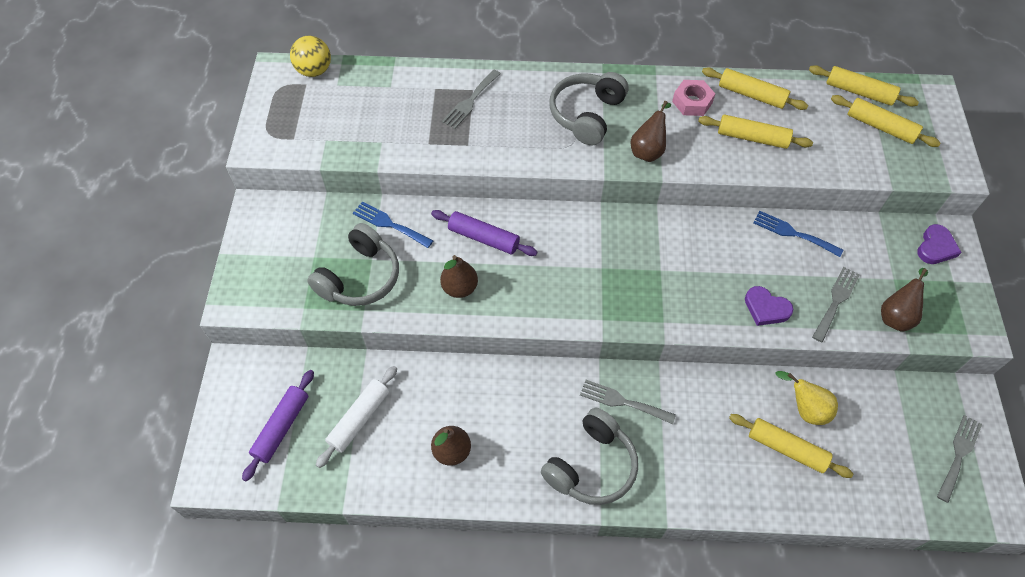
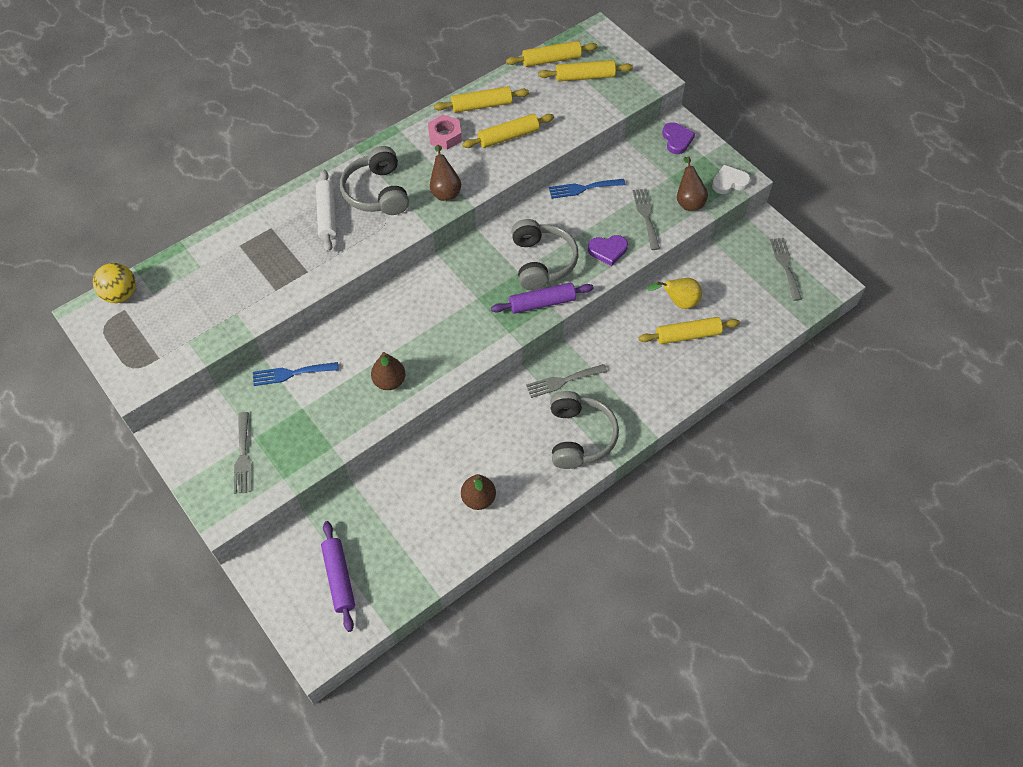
camera: 40 degrees left, 0 degrees up
(359, 419) = (392, 528): white rolling pin -> white rolling pin (327, 215)
(360, 277) = (306, 427): grey headphones -> grey headphones (542, 262)
(470, 101) = (278, 238): grey fork -> grey fork (243, 456)
(483, 238) = (373, 334): purple rolling pin -> purple rolling pin (542, 303)
(960, 326) = (729, 182): none -> white heart

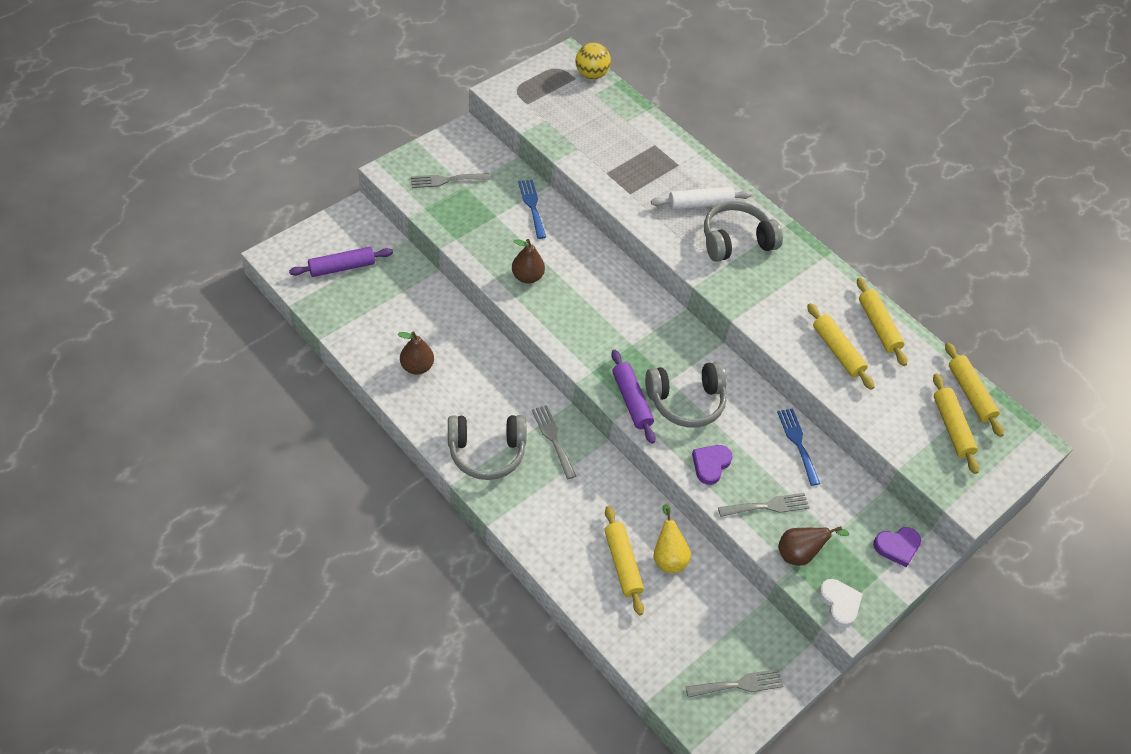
camera: 80 degrees right, 5 degrees down
(445, 136) = (825, 294): pink nut -> none
(445, 191) = (748, 296): brown pear -> none
(608, 251) = (710, 464): purple heart -> purple heart turned 45 degrees clockwise

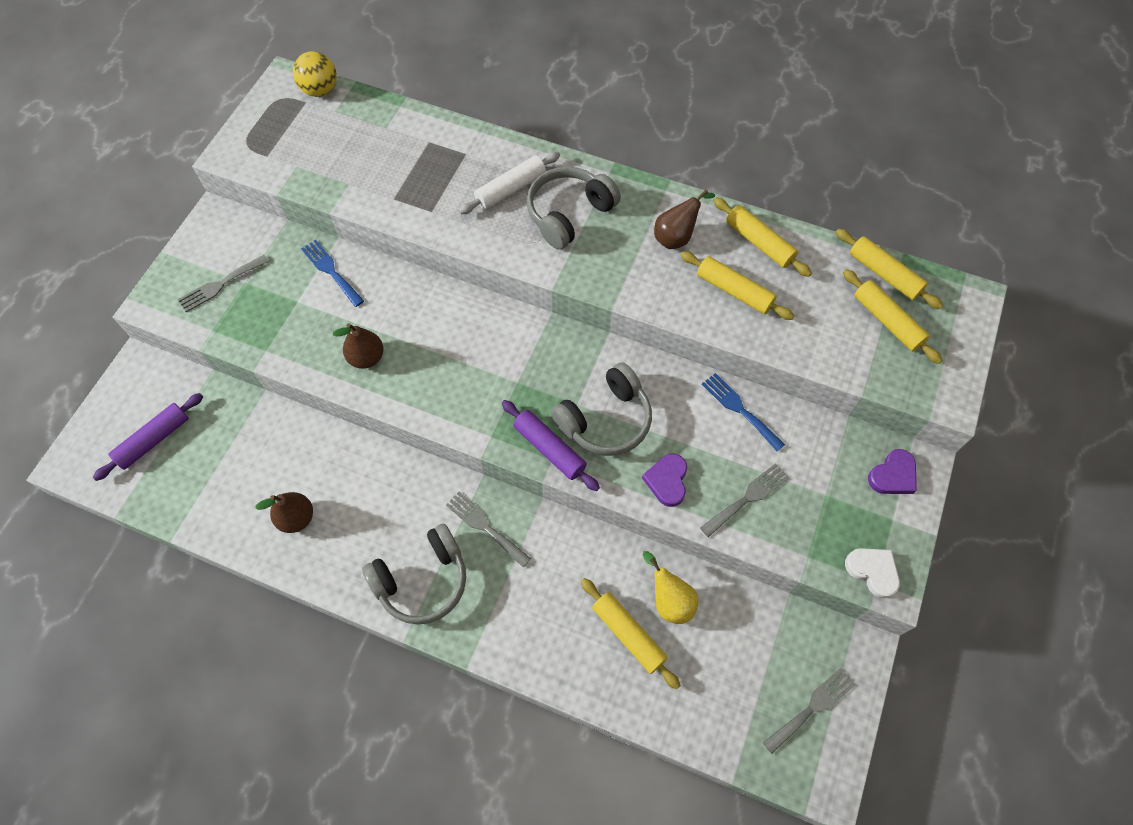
camera: 20 degrees left, 10 degrees up
(799, 553) = (806, 536): brown pear -> brown pear (676, 237)

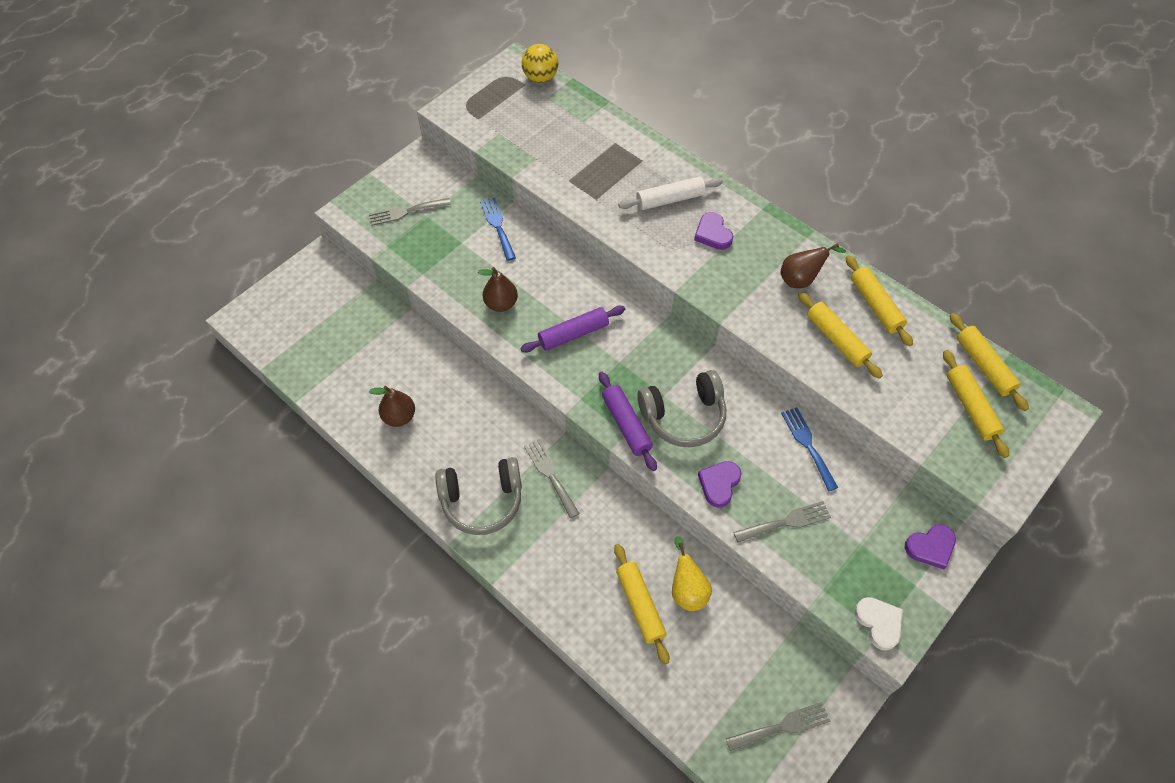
camera: 20 degrees right, 5 degrees down
(154, 440) = (311, 320): purple rolling pin -> purple rolling pin (573, 334)
(569, 214) = (713, 234): grey headphones -> purple heart

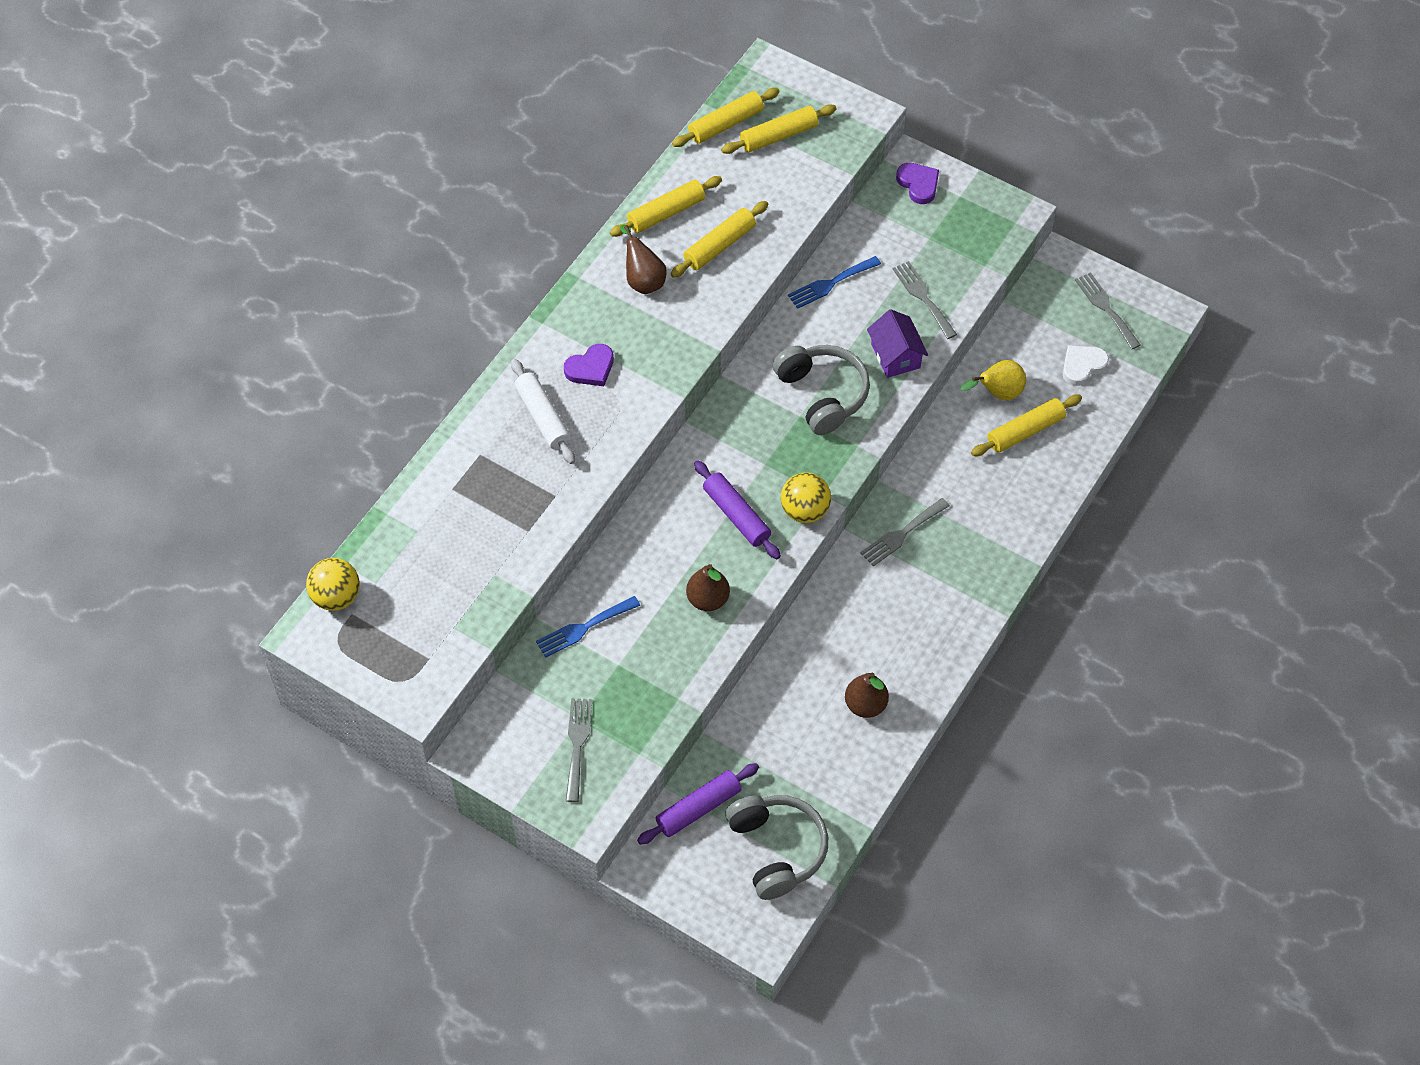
camera: 100 degrees left, 0 degrees up
(406, 212) = (577, 744): grey fork -> grey fork turned 150 degrees counterclockwise
(482, 500) = (950, 594): grey headphones -> grey headphones (777, 849)
(567, 382) = (805, 510): none -> yellow ball
(626, 424) = (845, 446): purple rolling pin -> purple rolling pin (698, 808)
(719, 484) = (895, 356): purple heart -> purple house
(879, 623) = (1005, 222): white heart -> white heart (1082, 366)

